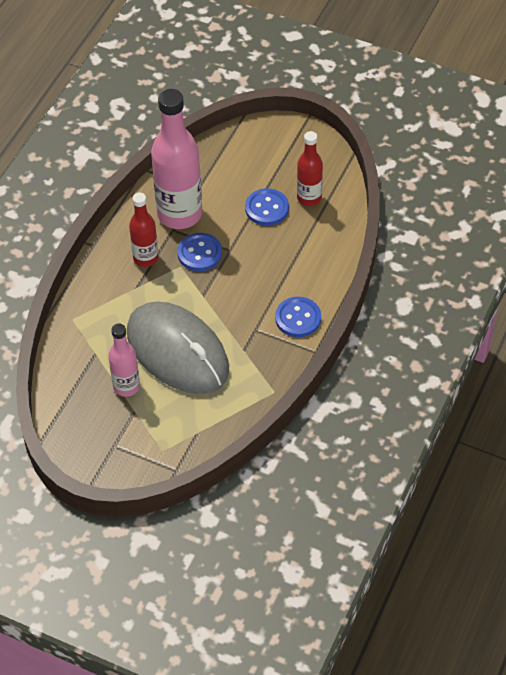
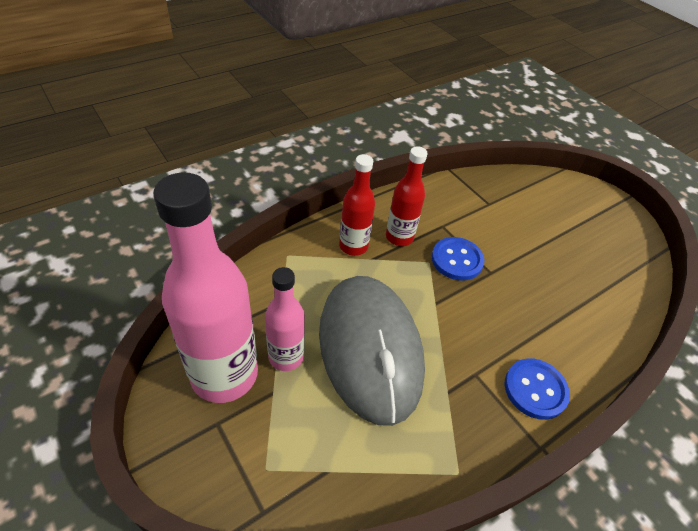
camera: 25 degrees right, 5 degrees down
(179, 214) = (457, 216): pink bottle -> pink bottle (224, 374)
(267, 208) = (551, 253): blue button -> none
(309, 198) = (602, 265): red bottle -> red bottle (353, 246)

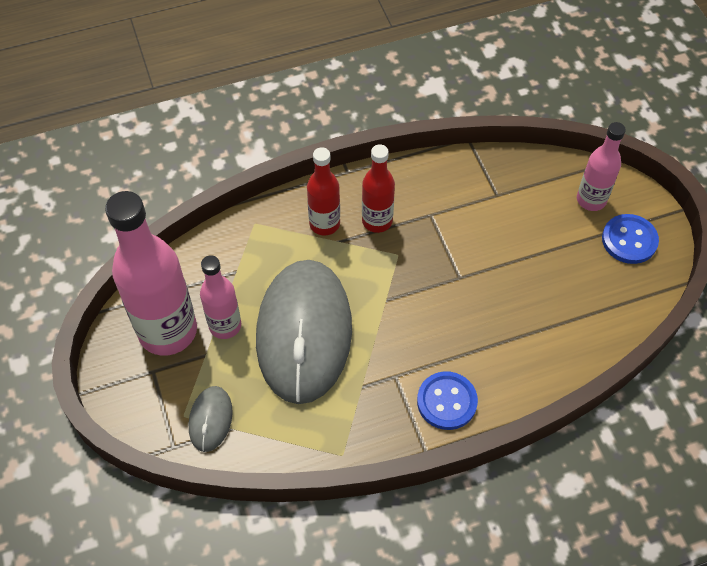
camera: 20 degrees right, 10 degrees up
(299, 466) = (210, 419): none -> grey mouse
(457, 260) = (428, 257): blue button -> blue button (629, 240)
(562, 197) = (591, 200): none -> pink bottle

